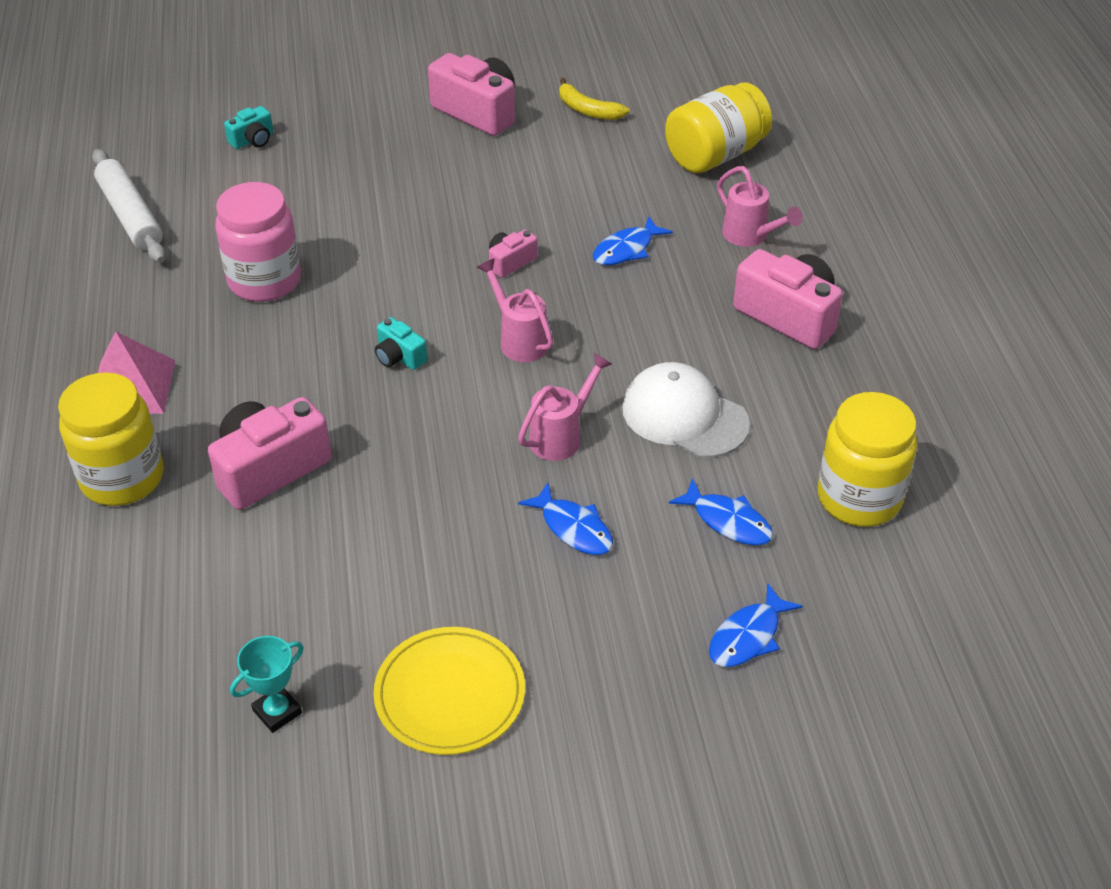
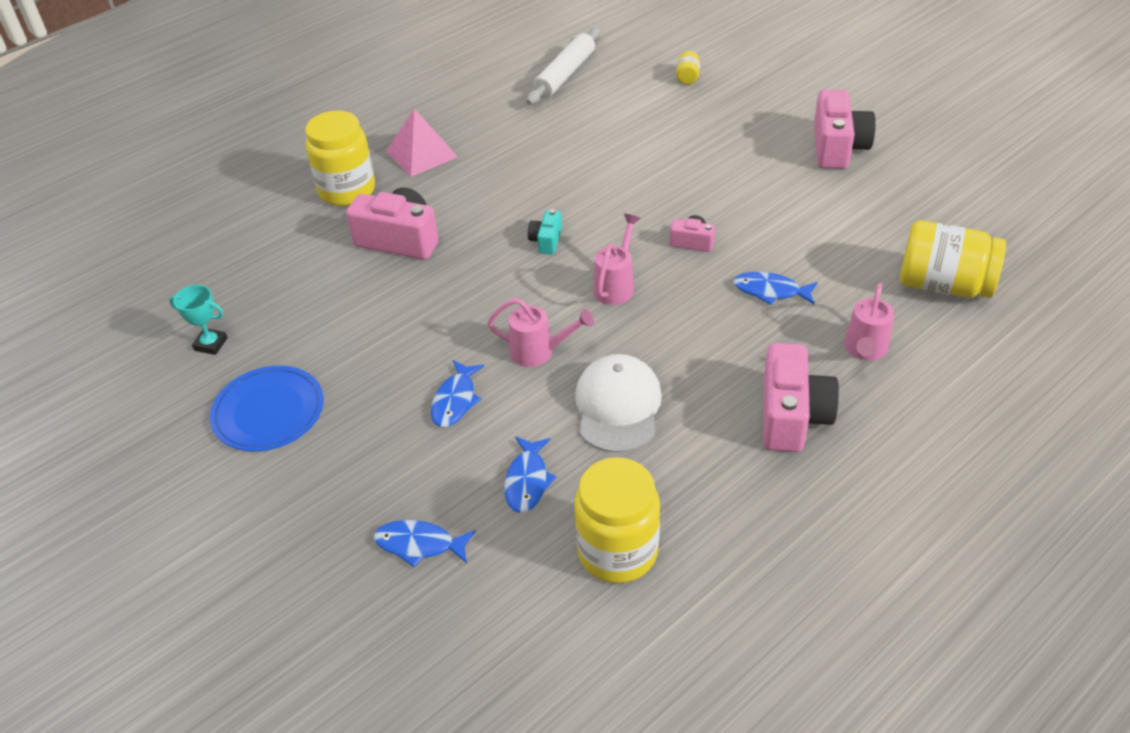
camera: 60 degrees right, 0 degrees up
(253, 140) = (687, 77): turquoise camera -> yellow jar
(264, 281) = (561, 151): pink jar -> none
(450, 694) = (268, 412): yellow plate -> blue plate
(587, 110) = (910, 195): yellow banana -> none

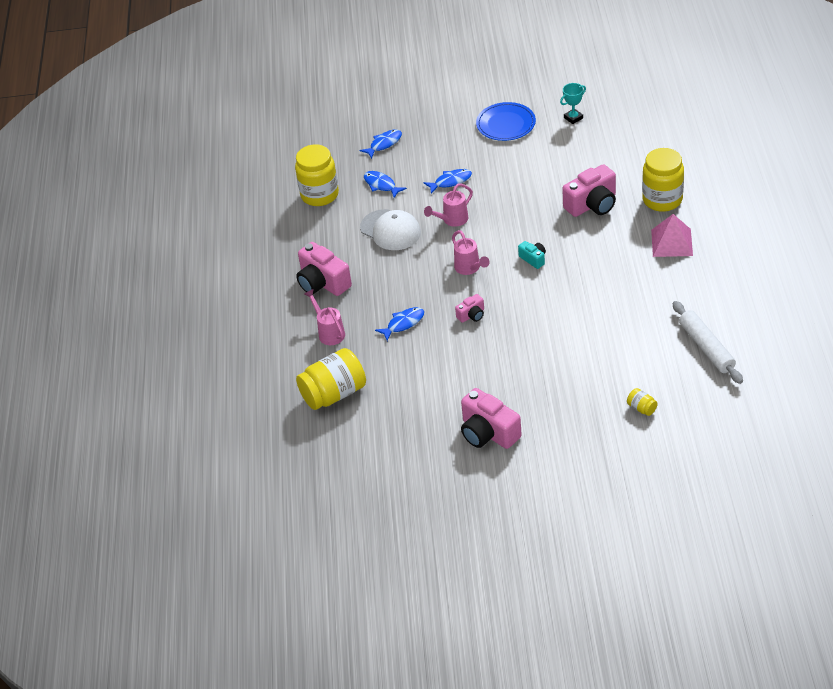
camera: 130 degrees right, 0 degrees up
(455, 400) = (450, 181): blue fish -> blue fish turned 105 degrees clockwise

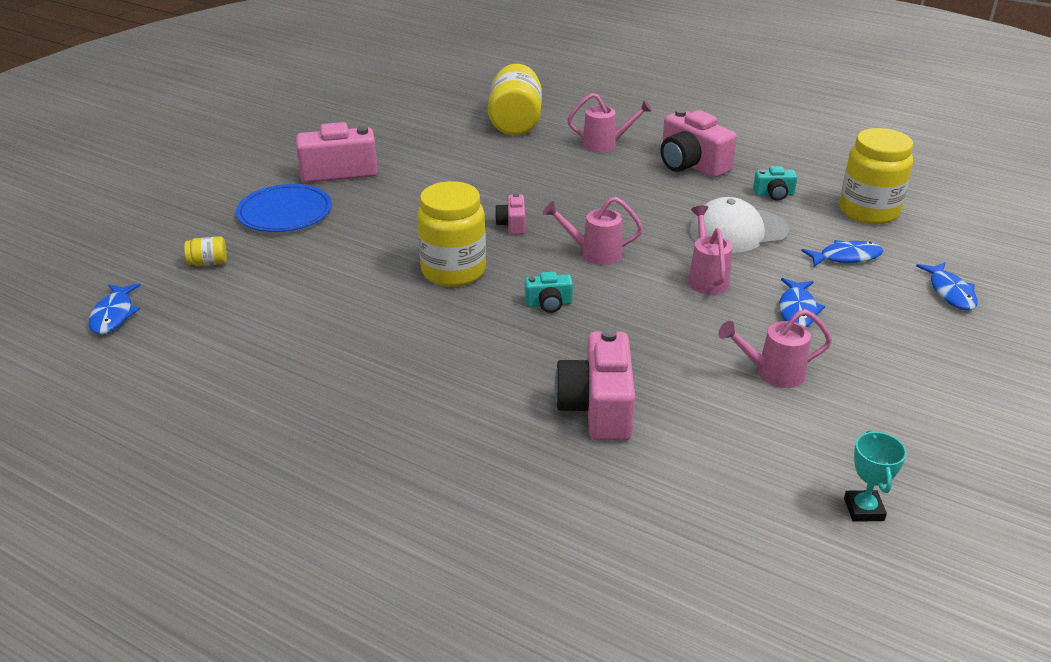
camera: 120 degrees right, 10 degrees down
(323, 283) = (691, 164): pink camera -> pink camera turned 120 degrees counterclockwise
(332, 235) = (774, 194): none -> turquoise camera
(403, 323) = (559, 183): blue fish -> blue fish (114, 315)
(506, 124) = (909, 422): blue plate -> blue plate (285, 213)
(512, 169) = (772, 373): none -> pink watering can
(662, 200) = (520, 486): yellow jar -> yellow jar (453, 271)
(672, 242) = (415, 438): pink pyramid -> none
(706, 347) = (200, 354): white rolling pin -> none

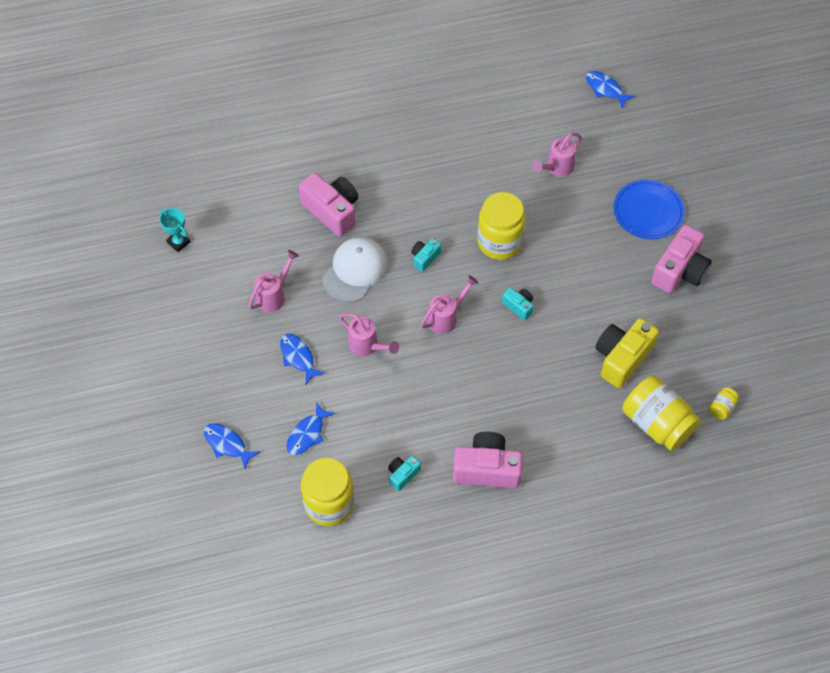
camera: 135 degrees right, 25 degrees up
(208, 263) = (621, 148): yellow jar -> yellow jar (721, 408)
(480, 157) = (622, 358): none -> yellow camera
(512, 224) = (518, 306): pink camera -> turquoise camera
(606, 145) = (566, 446): pink watering can -> pink watering can (556, 168)
(738, 231) = (389, 410): white cap -> white cap (355, 270)

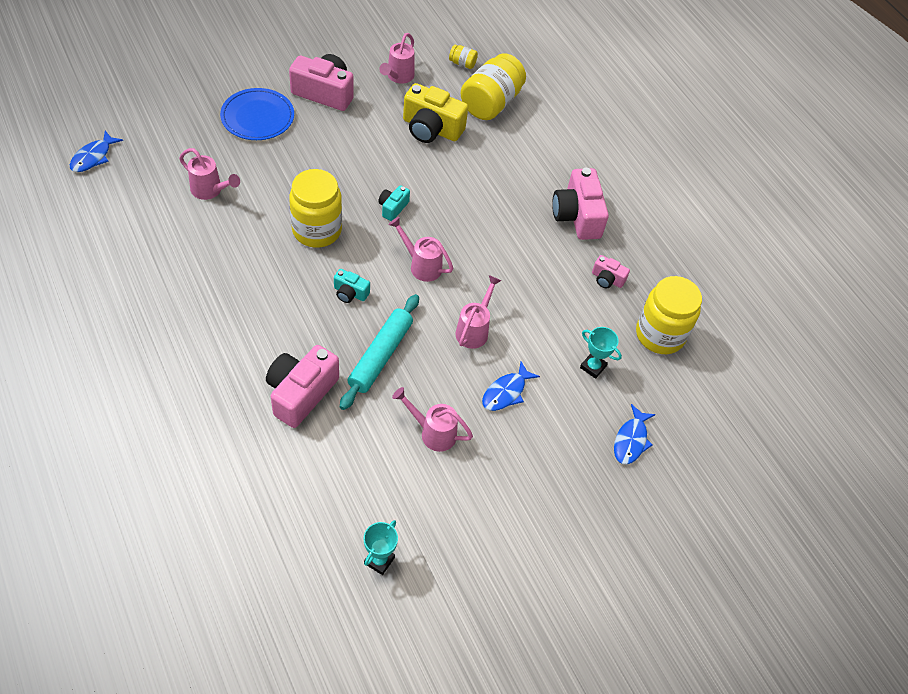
camera: 110 degrees left, 5 degrees down
(307, 434) = (593, 367): blue fish -> turquoise trophy
(355, 270) = (380, 356): white cap -> turquoise rolling pin
(403, 475) = (607, 279): turquoise camera -> pink camera
(701, 340) = (398, 77): none -> pink watering can

